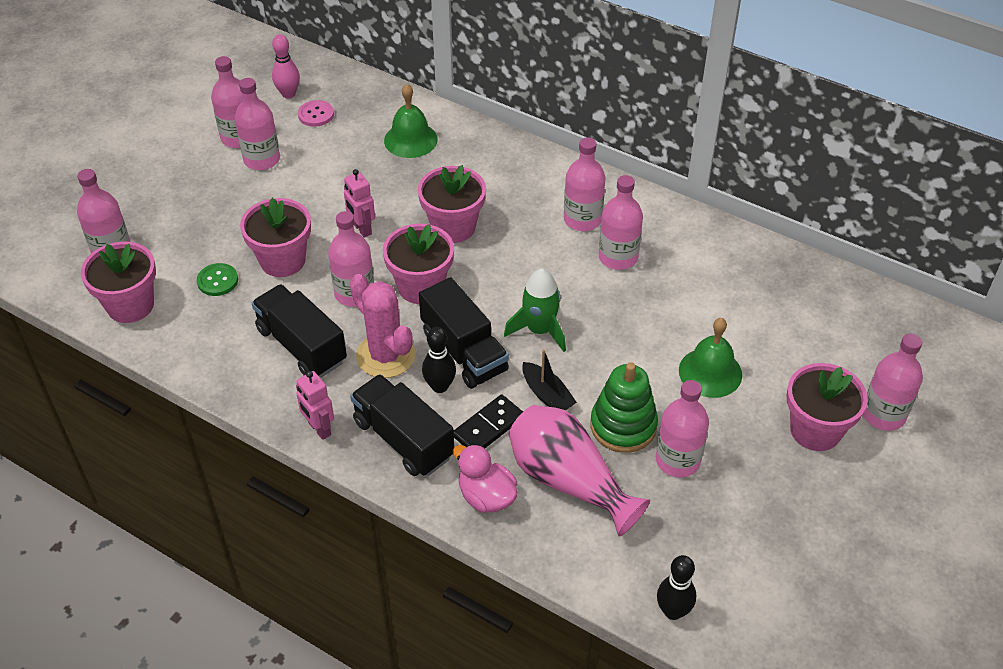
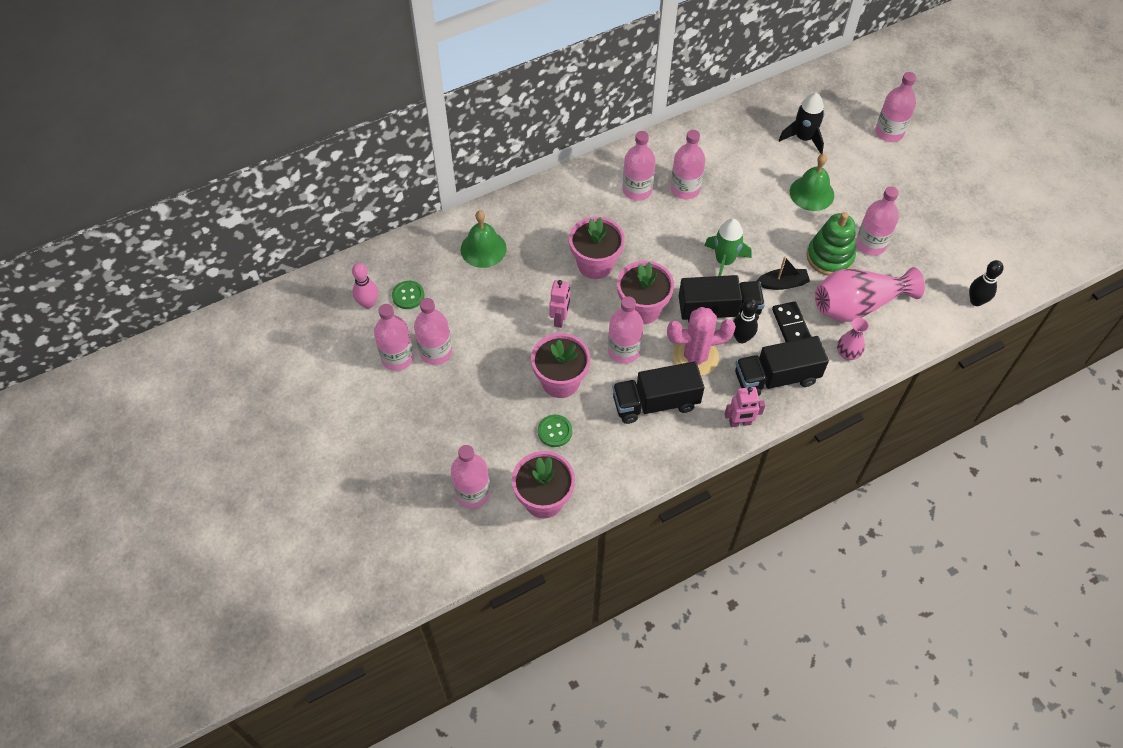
camera: 60 degrees left, 10 degrees up
(316, 114) = (408, 295): pink button -> green button
(362, 229) = (560, 319): pink robot -> pink robot turned 75 degrees counterclockwise
(486, 497) = (847, 353): pink duck -> pink vase
(792, 333) = (803, 138): none -> black rocket
(815, 430) = (883, 168): pink flower pot -> none

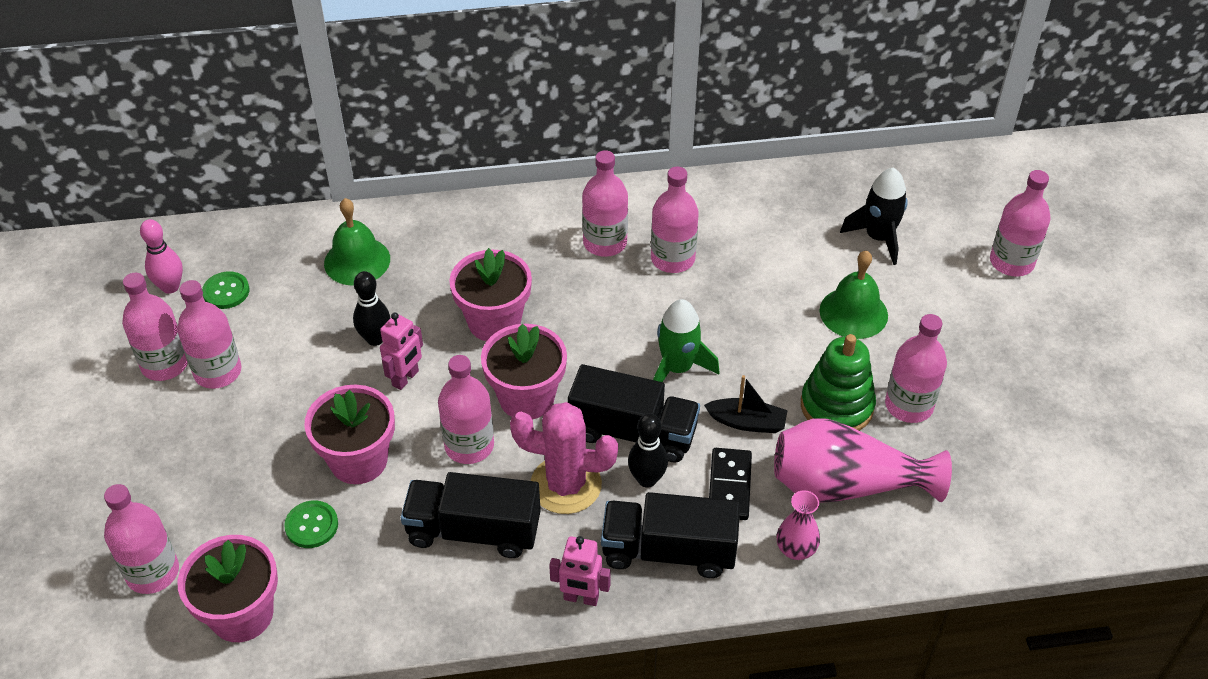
camera: 20 degrees right, 10 degrees down
(976, 301) = (1038, 534): black bowling pin -> black bowling pin (375, 339)

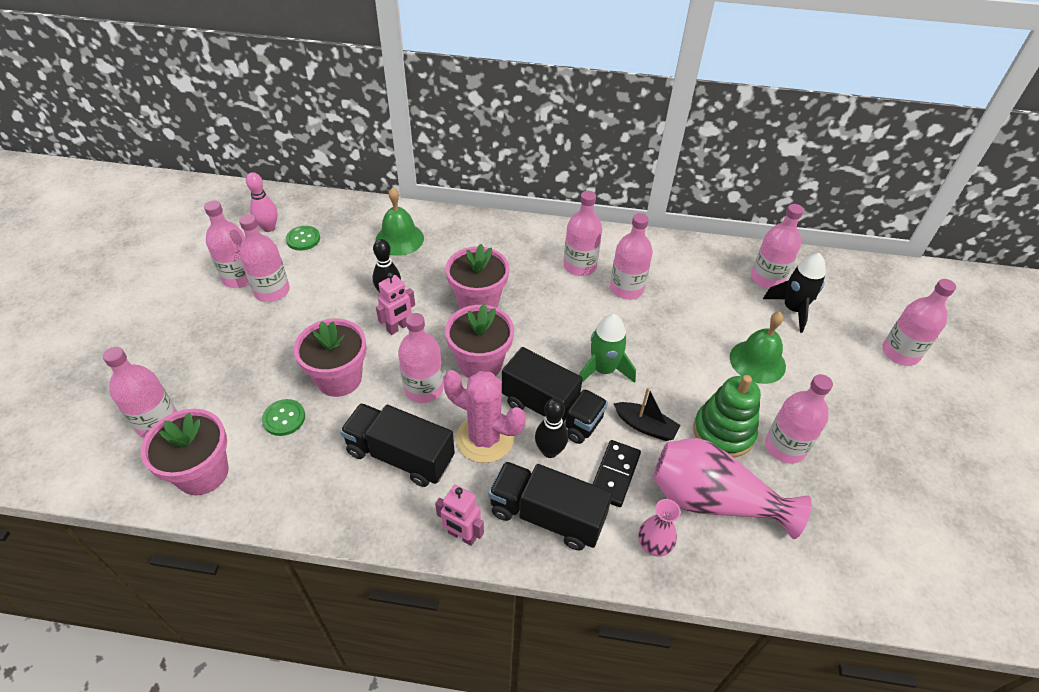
camera: 15 degrees right, 0 degrees up
(838, 205) = (767, 278): none -> pink bottle

